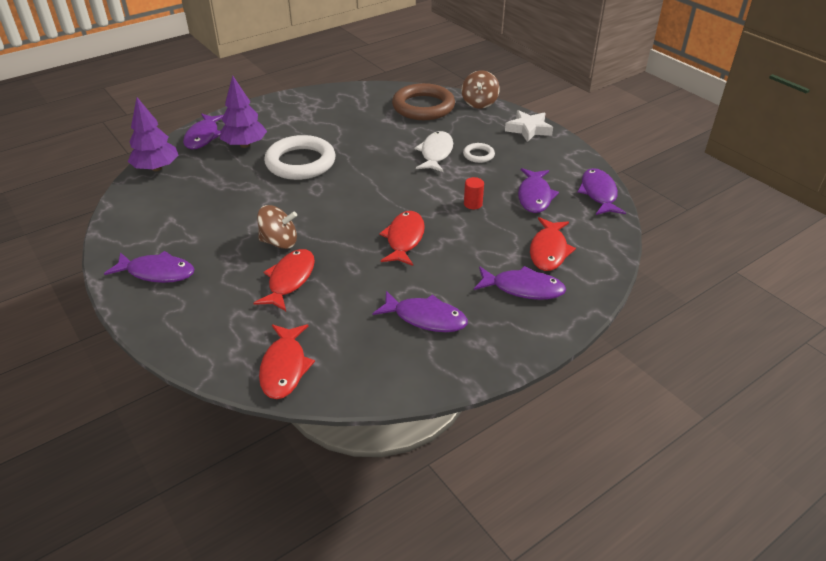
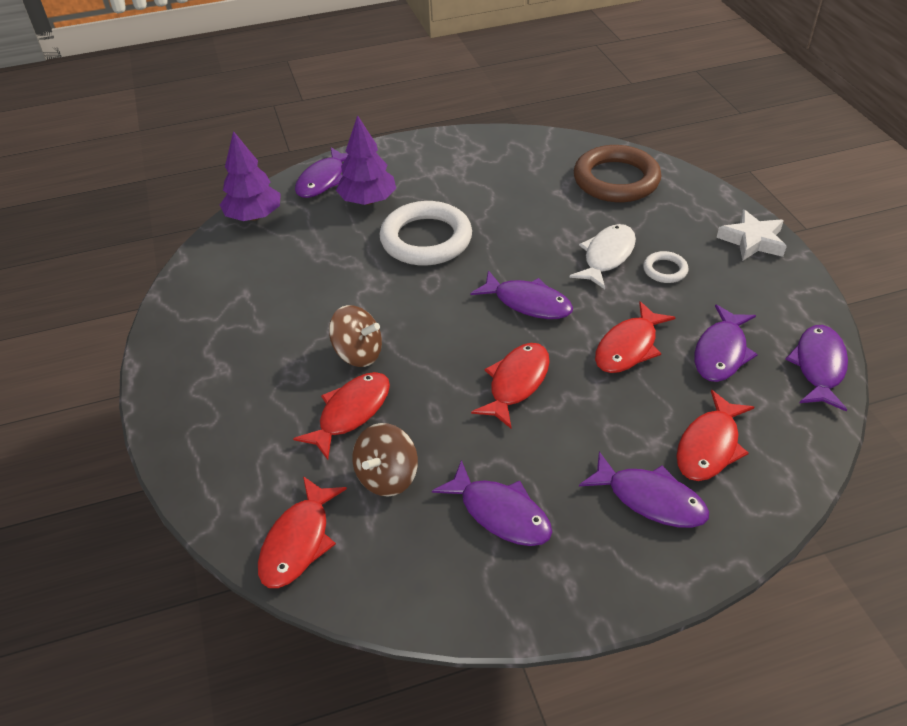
camera: 20 degrees right, 5 degrees up
(157, 272) = (203, 366): purple fish -> purple fish (528, 303)
(473, 204) = (628, 347): red cylinder -> red fish
(479, 103) = (696, 186): brown spinning top -> brown spinning top (387, 476)

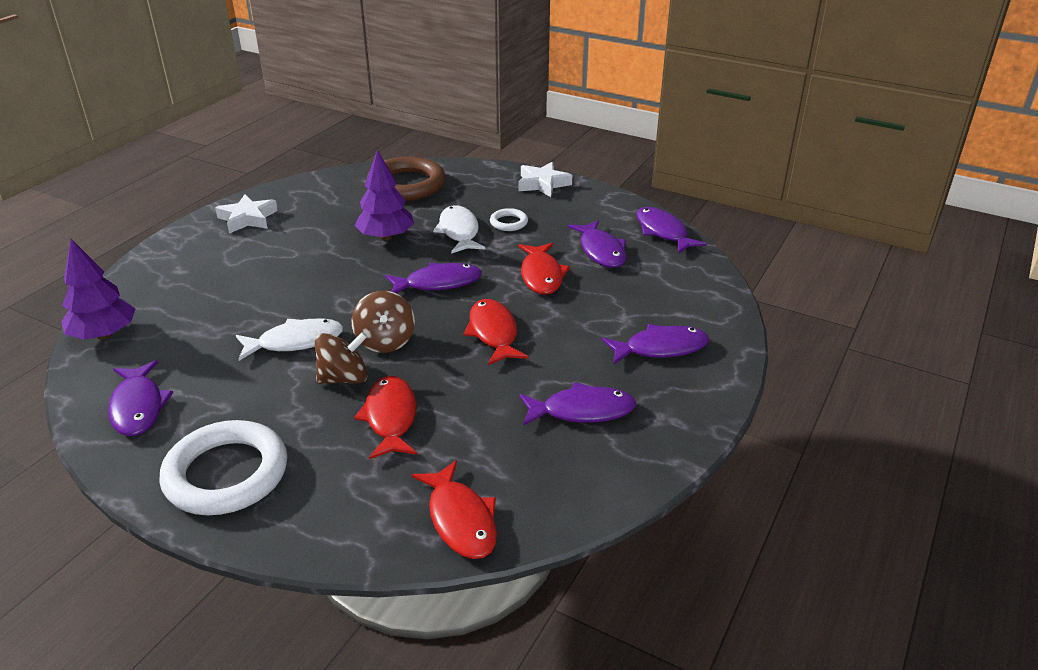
camera: 45 degrees left, 10 degrees down
(323, 180) = (144, 280): purple fish -> purple fish (138, 407)
(361, 297) = (295, 342): none -> white fish
(368, 200) = (210, 277): purple tree -> purple tree (386, 237)
(387, 476) = (474, 439): brown spinning top -> brown spinning top (385, 341)
(426, 239) = (301, 280): white ring -> white ring (226, 474)
(450, 155) = (248, 218): none -> white star
(709, 446) = (657, 302): red fish -> none

